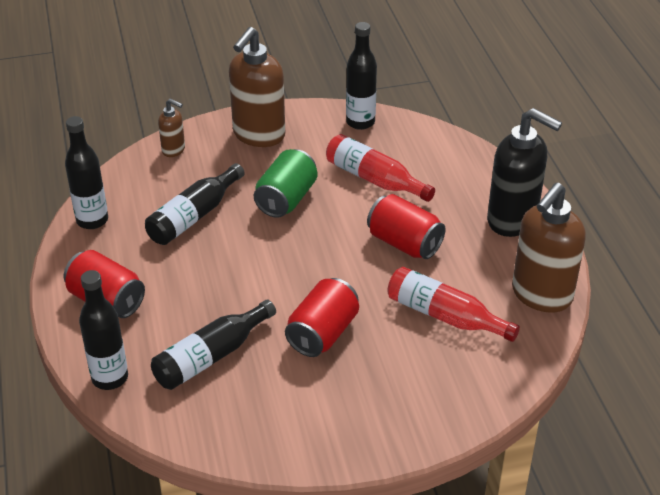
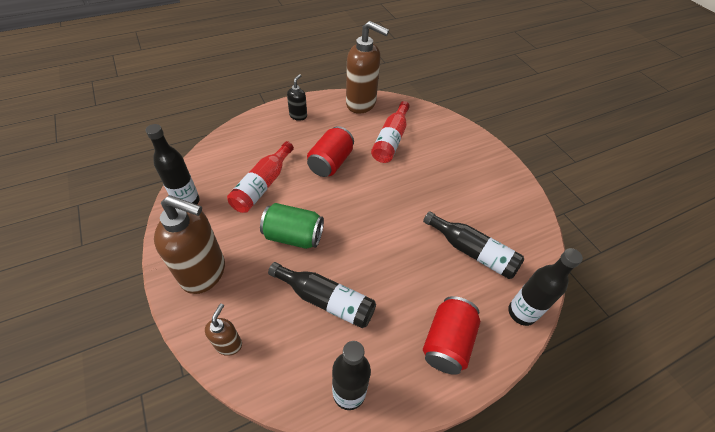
camera: 105 degrees left, 10 degrees up
(323, 333) = (427, 194): red can -> none
(512, 220) = (298, 116): black soap dispenser -> black soap dispenser, size x0.49

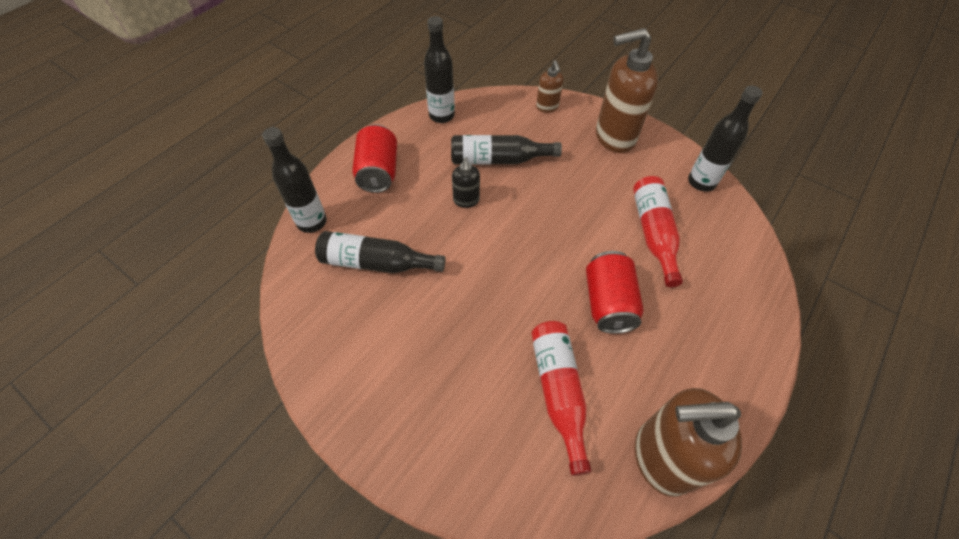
camera: 155 degrees right, 5 degrees up
(293, 236) = (570, 196): green can -> none
(298, 116) = (724, 366): black soap dispenser -> black soap dispenser (466, 200)

